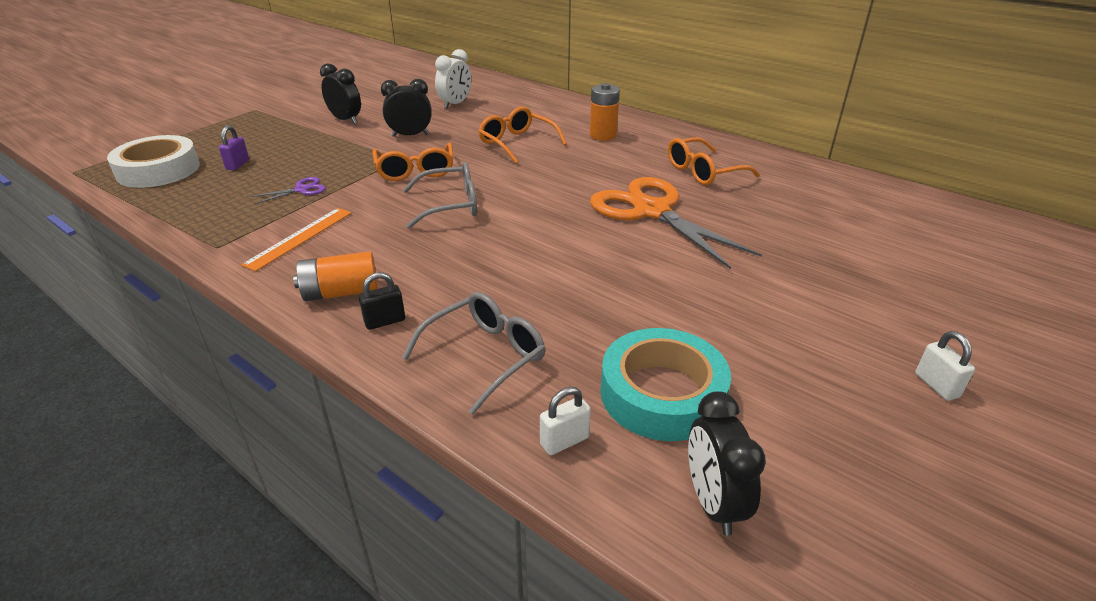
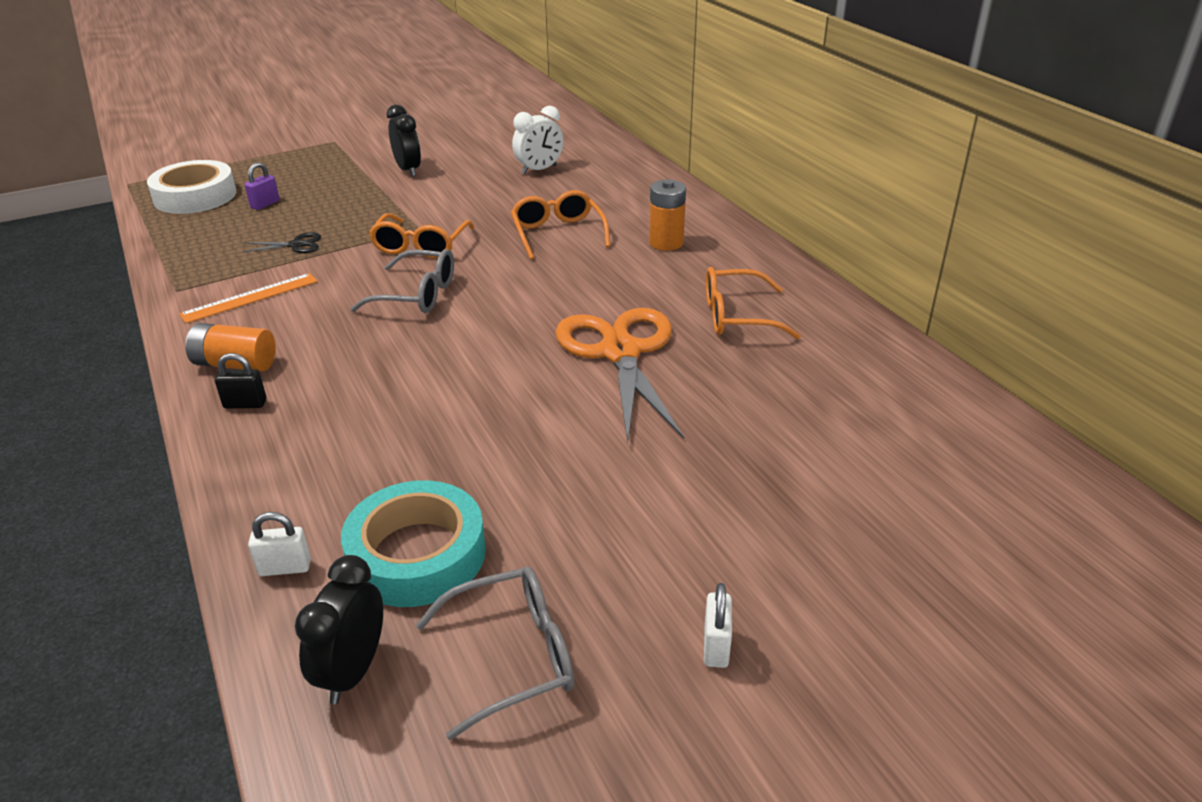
camera: 25 degrees right, 0 degrees up
(301, 190) = (296, 245): purple scissors -> black scissors
(410, 135) = (455, 201): black clock -> none
(485, 355) = (297, 464): grey glasses -> grey glasses (513, 656)

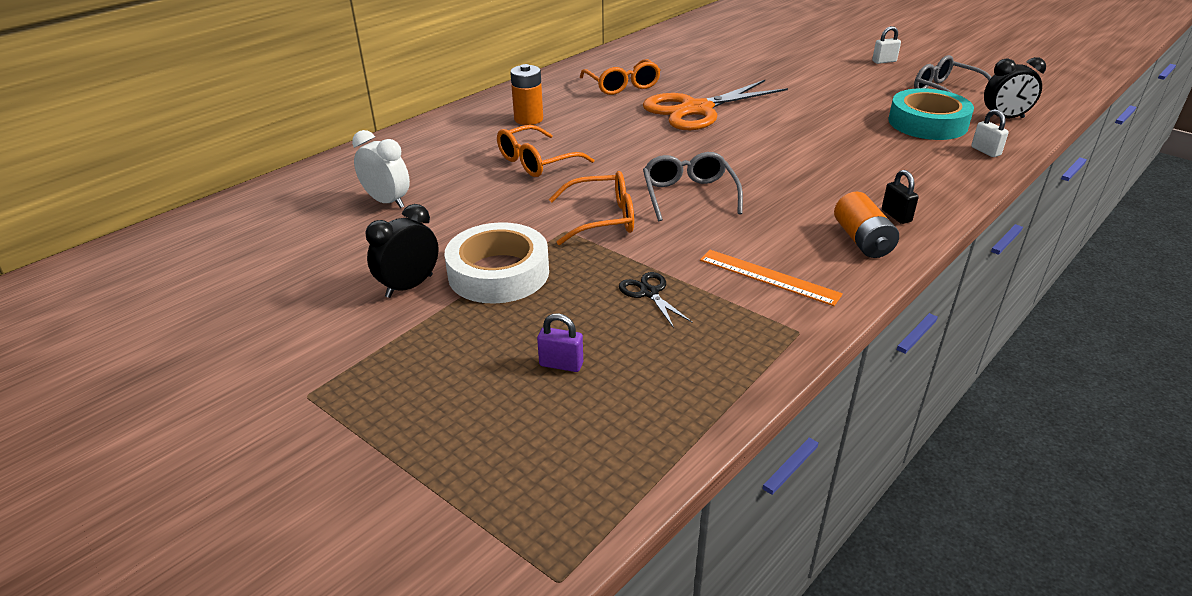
camera: 110 degrees left, 0 degrees up
(195, 196) = (568, 452): white tape -> white tape (498, 273)

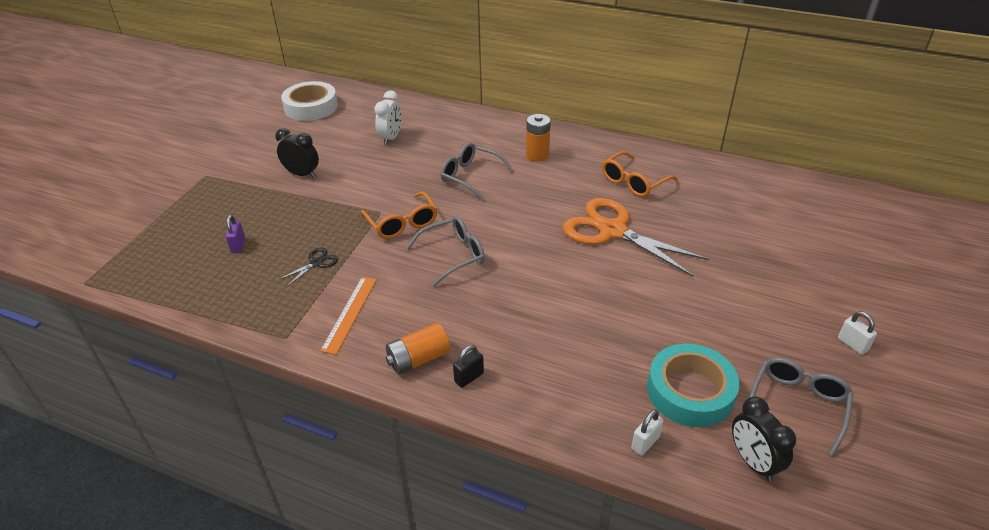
camera: 70 degrees right, 5 degrees up
(498, 273) = (323, 200): white tape -> white tape (311, 107)
(536, 162) = (470, 176): orange glasses -> grey glasses

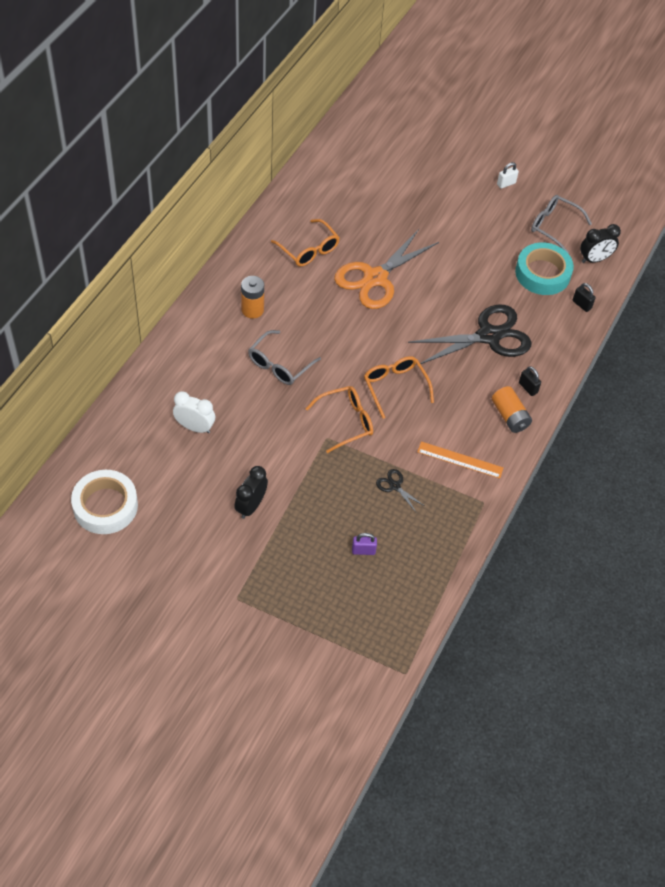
camera: 90 degrees left, 15 degrees up
(454, 255) = (395, 386): grey glasses -> orange glasses
(551, 333) = (488, 336): none -> black scissors
(645, 443) = (581, 305): white padlock -> black padlock

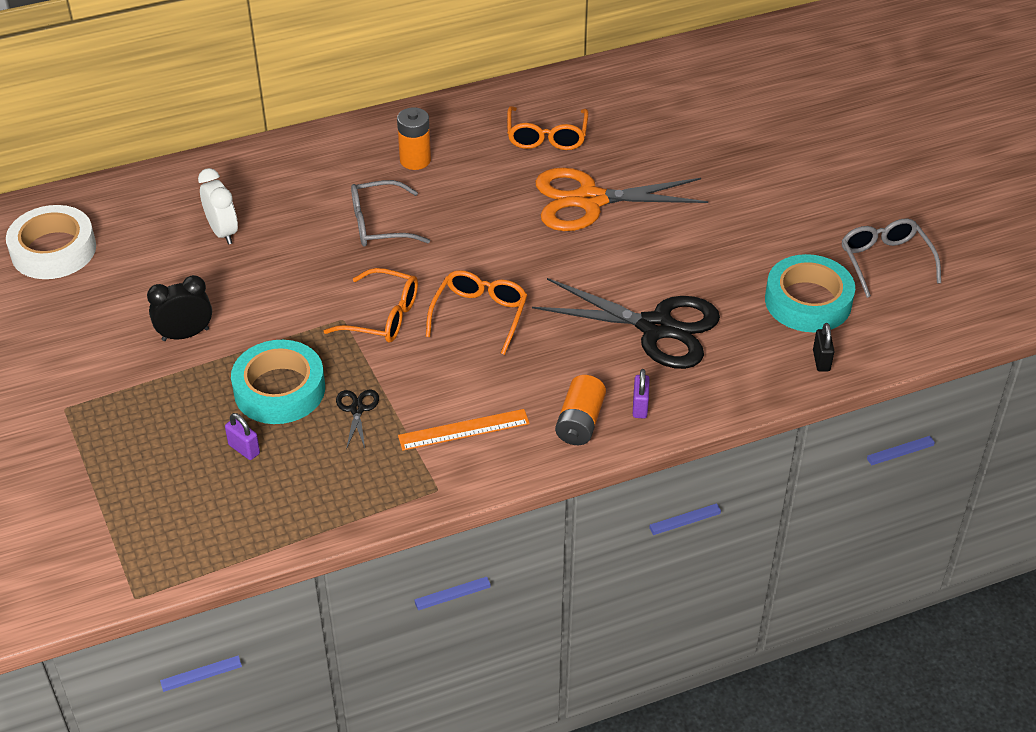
camera: 45 degrees right, 10 degrees down
(341, 503) = (279, 390): none -> turquoise tape
(460, 460) = (464, 430): orange ruler -> orange ruler turned 75 degrees counterclockwise
(506, 184) = (873, 188): white padlock -> none
(528, 388) = (640, 407): black padlock -> purple padlock
(594, 259) = (899, 323): black clock -> none

